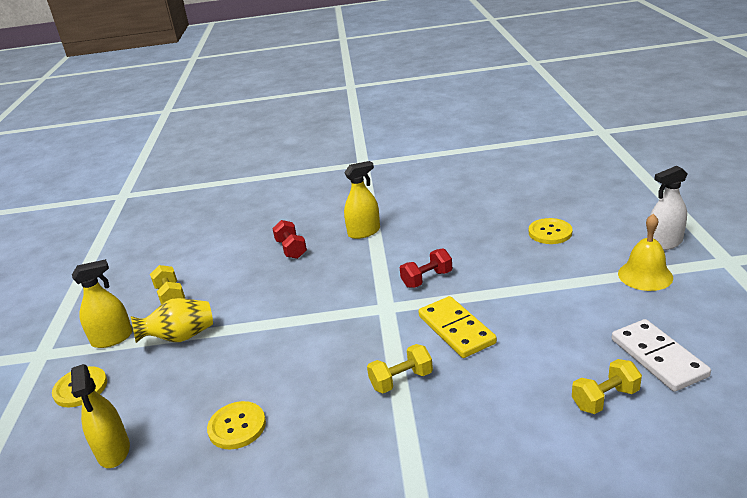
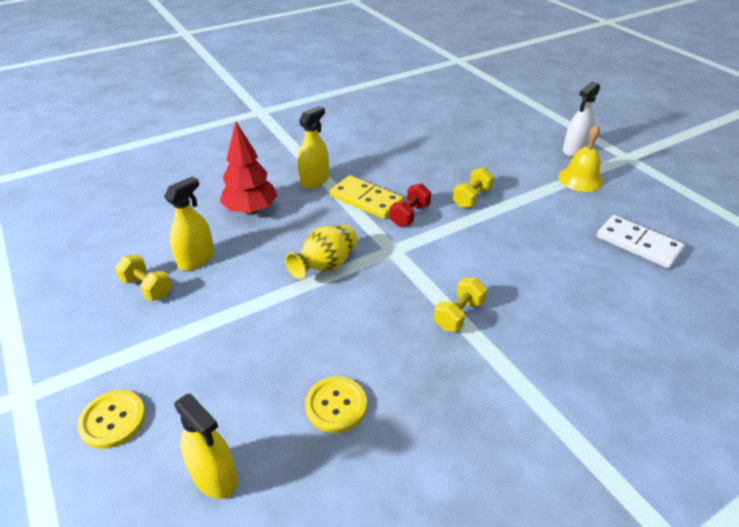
camera: 30 degrees left, 10 degrees up
(112, 338) = (109, 352): yellow spray bottle -> yellow spray bottle (196, 259)
(180, 337) = (196, 330): yellow vase -> yellow vase (326, 265)
(291, 249) = (251, 210): red dumbbell -> red tree
(456, 329) = (470, 256): yellow domino -> yellow domino (366, 200)
(550, 232) = (483, 154): yellow button -> none
(605, 399) = (627, 287): yellow dumbbell -> yellow dumbbell (472, 198)

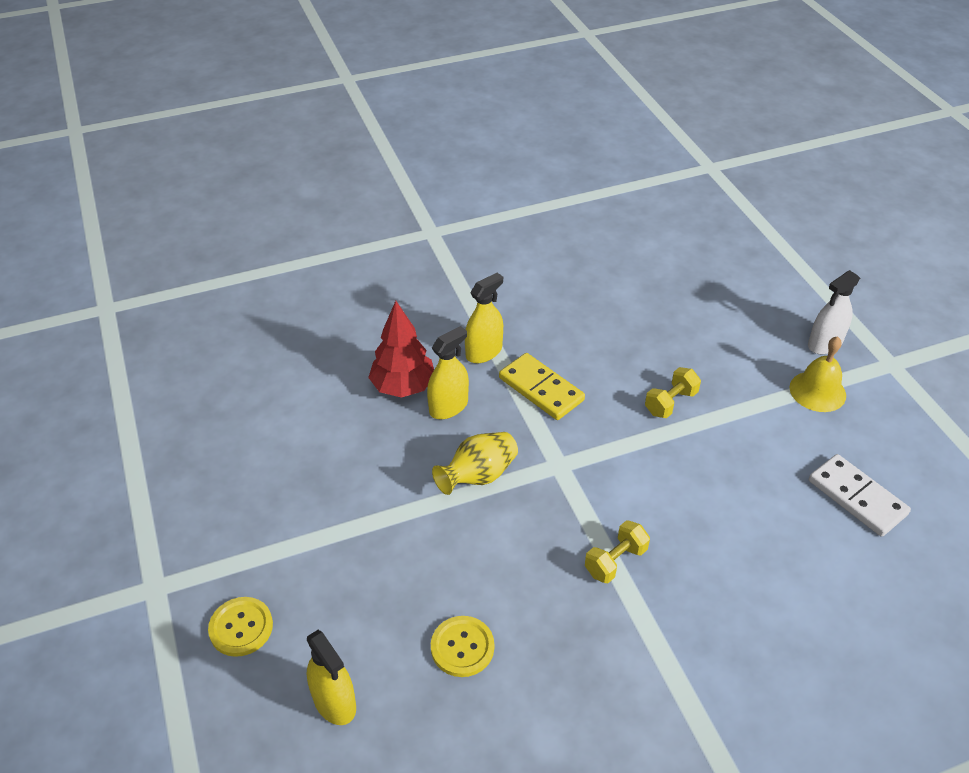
camera: 10 degrees right, 5 degrees up
(147, 288) = (280, 477): yellow dumbbell -> none
(196, 259) = (336, 447): yellow spray bottle -> yellow spray bottle (448, 406)
(410, 215) = (589, 419): red dumbbell -> none

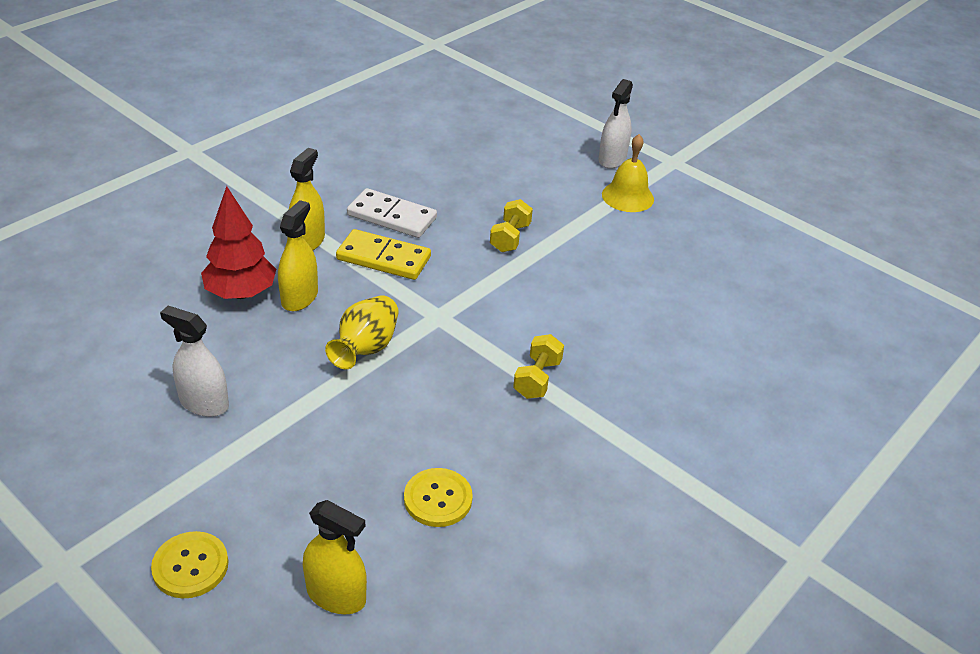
camera: 30 degrees left, 5 degrees down
(323, 483) = (204, 403): none -> white spray bottle
(857, 497) = (705, 267): white domino -> white domino (392, 217)

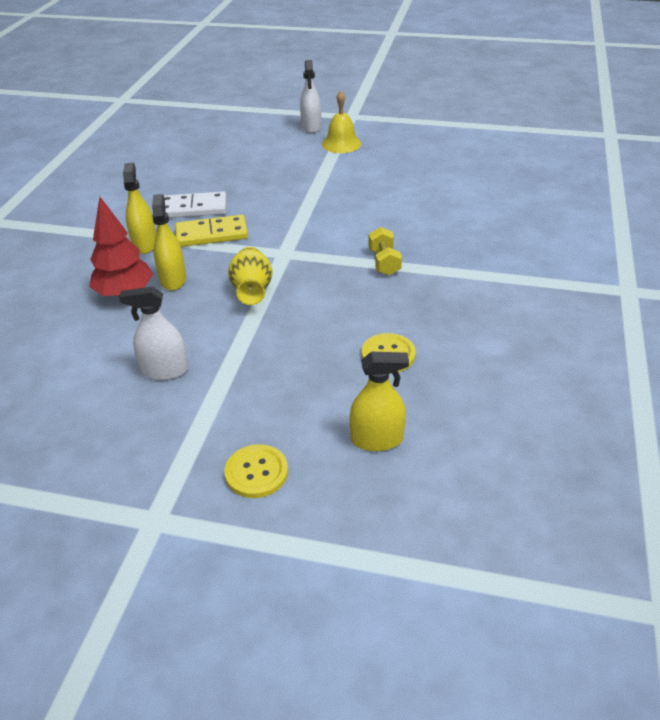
camera: 25 degrees left, 0 degrees up
(510, 238) = (288, 192): yellow dumbbell -> none

